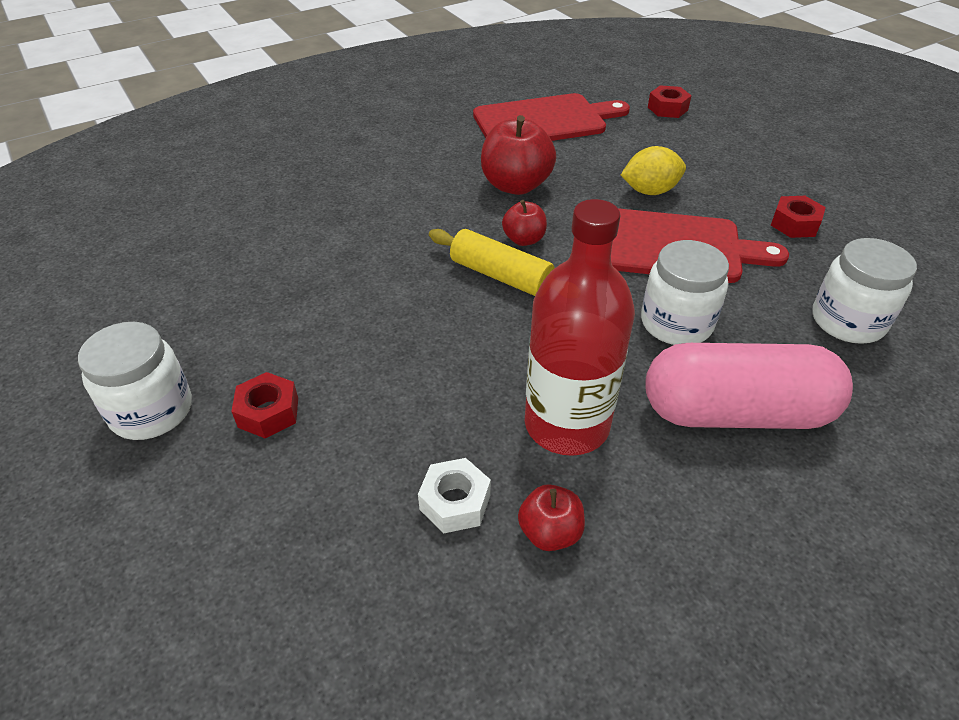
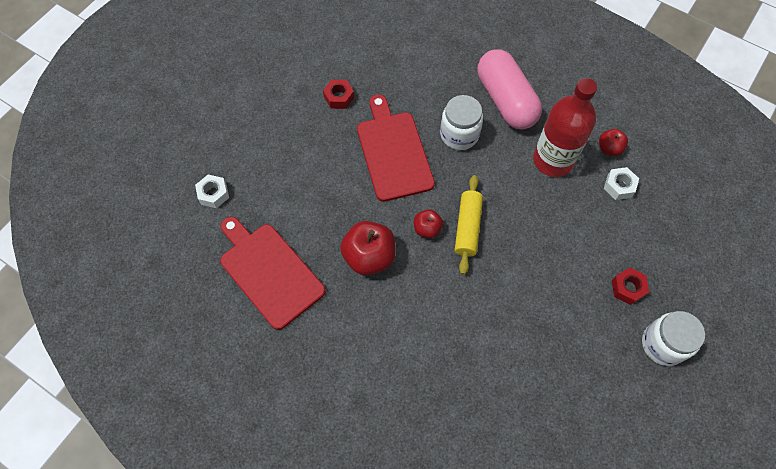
camera: 115 degrees left, 20 degrees up
(650, 191) = (338, 177): yellow lemon -> none
(667, 108) = (213, 194): red nut -> white nut
(847, 321) = (416, 67): white jar -> none

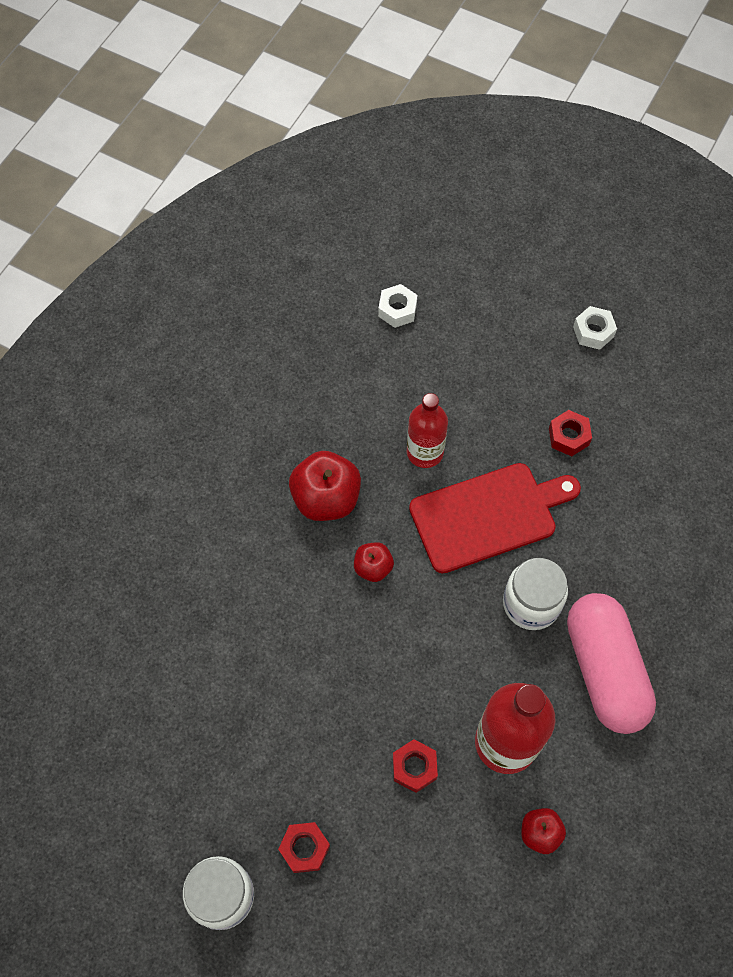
camera: 85 degrees right, 0 degrees up
(269, 272) = (297, 387): red cutting board -> none
(339, 187) = (425, 452): none -> red bottle
(467, 227) = (380, 621): yellow rolling pin -> none
(505, 100) = (604, 670): pink capsule -> pink capsule turned 75 degrees counterclockwise
(570, 215) = (414, 767): none -> red nut
(619, 186) = (473, 845): white nut -> white nut (593, 332)

